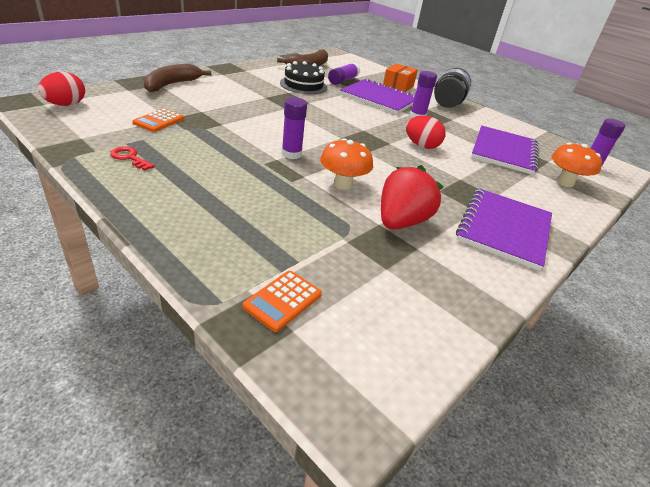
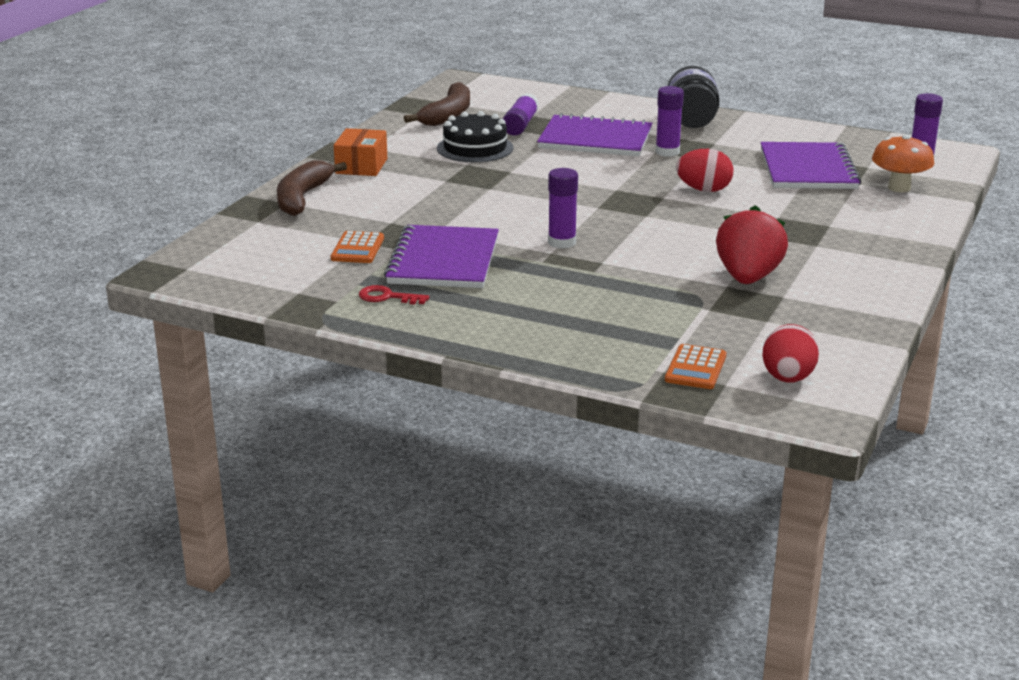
camera: 15 degrees left, 10 degrees down
(66, 105) = (215, 262): red egg -> red egg (787, 379)
(343, 184) = (653, 259): orange mushroom -> none
(398, 86) = (603, 113): orange box -> orange box (361, 166)
(504, 229) = (858, 256): purple notebook -> purple notebook (443, 260)

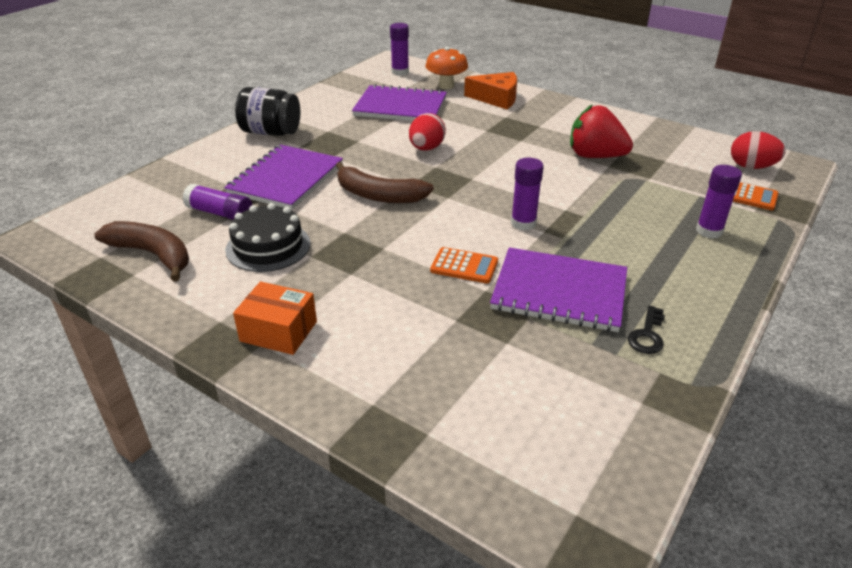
camera: 80 degrees left, 10 degrees up
(302, 198) = (363, 388): brown banana -> brown banana (379, 195)
(357, 248) = (525, 349): orange calculator -> orange calculator (464, 266)
(387, 297) = (647, 335): red key -> black key
(667, 152) = (336, 151): purple glue stick -> purple glue stick (709, 231)
(884, 218) = (496, 98): none -> orange cheese

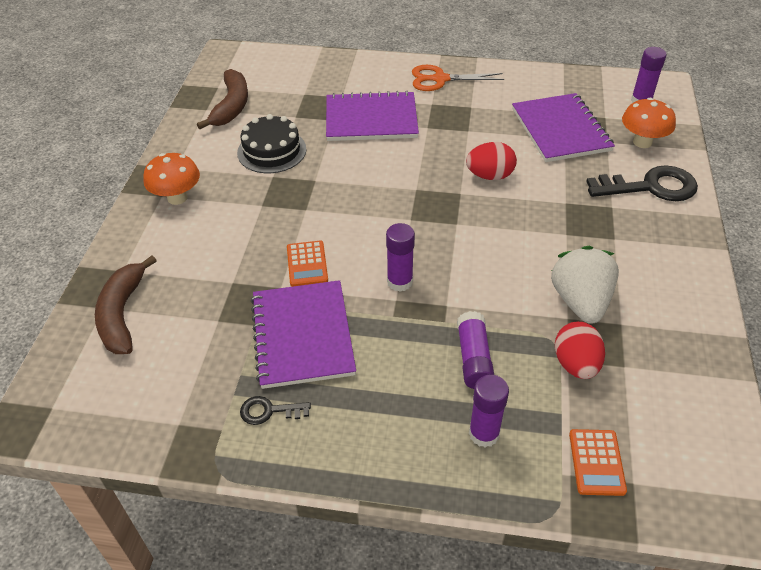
camera: 65 degrees right, 10 degrees up
(220, 213) = (300, 110): purple glue stick -> purple glue stick (473, 358)
(271, 132) = (440, 79): black jar -> orange scissors
(278, 331) = (177, 198): orange box -> orange mushroom
(379, 195) = (383, 177): brown banana -> brown banana (122, 314)
(496, 98) = (650, 187): orange cheese -> black key
(595, 156) = (580, 301): red strawberry -> white strawberry
(751, 167) = (682, 459): red egg -> red egg (575, 364)

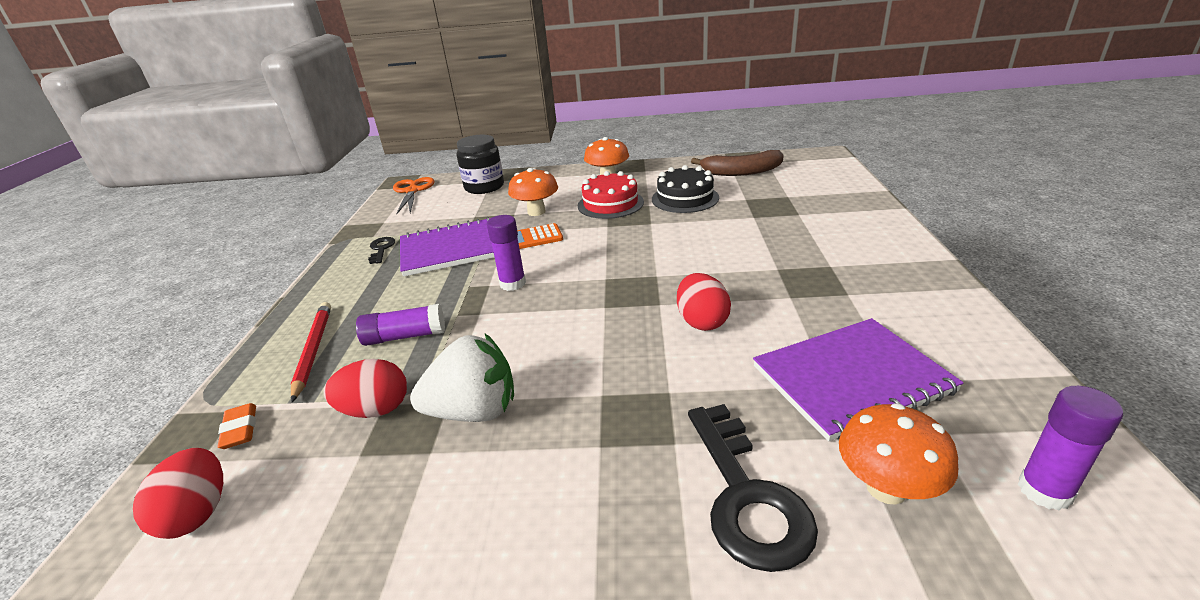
camera: 85 degrees right, 15 degrees down
(122, 314) = (484, 187): brown banana -> black jar
(239, 262) = (536, 212): none -> orange mushroom
(253, 202) = (610, 204): none -> red cake
(371, 119) = (769, 234): purple notebook -> none
(440, 79) = (893, 265): orange scissors -> orange scissors (412, 191)
(484, 433) = (313, 350): purple glue stick -> red pencil
(596, 462) = (240, 430): orange calculator -> orange eraser
(686, 459) = (198, 514): none -> red egg

